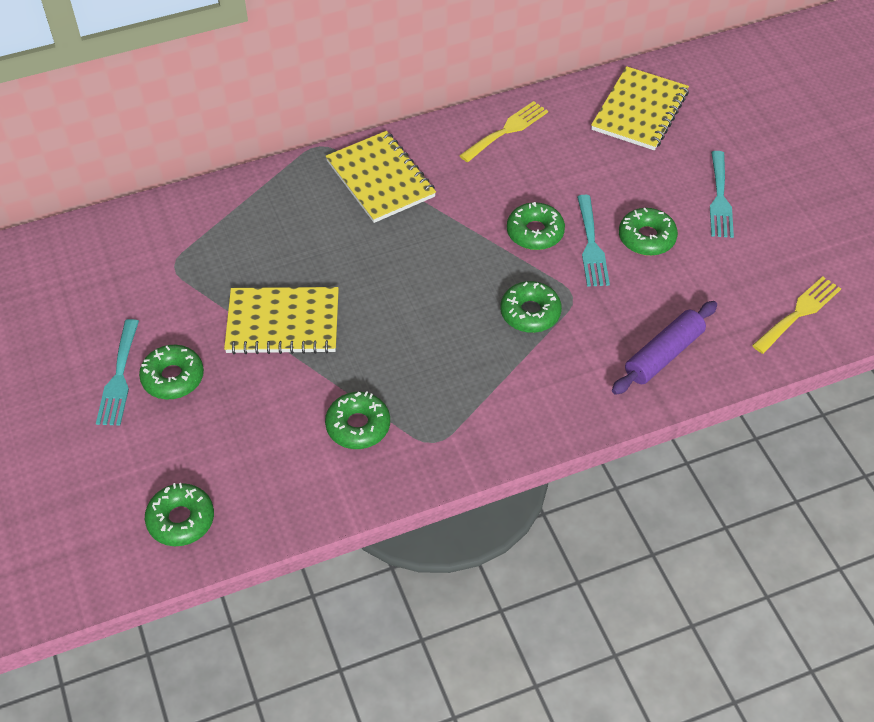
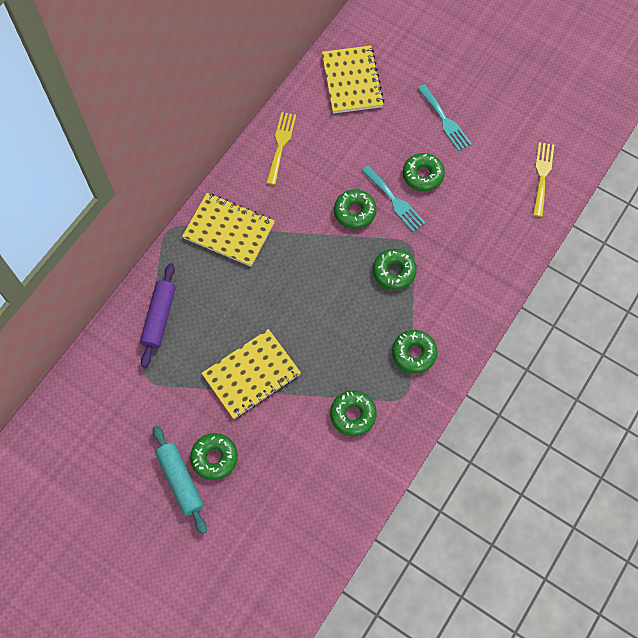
camera: 35 degrees left, 15 degrees up
(119, 378) = (180, 481): turquoise fork -> turquoise rolling pin
(181, 520) = (299, 547): green donut -> green donut (414, 353)
(664, 355) = (489, 252): purple rolling pin -> purple rolling pin (159, 318)

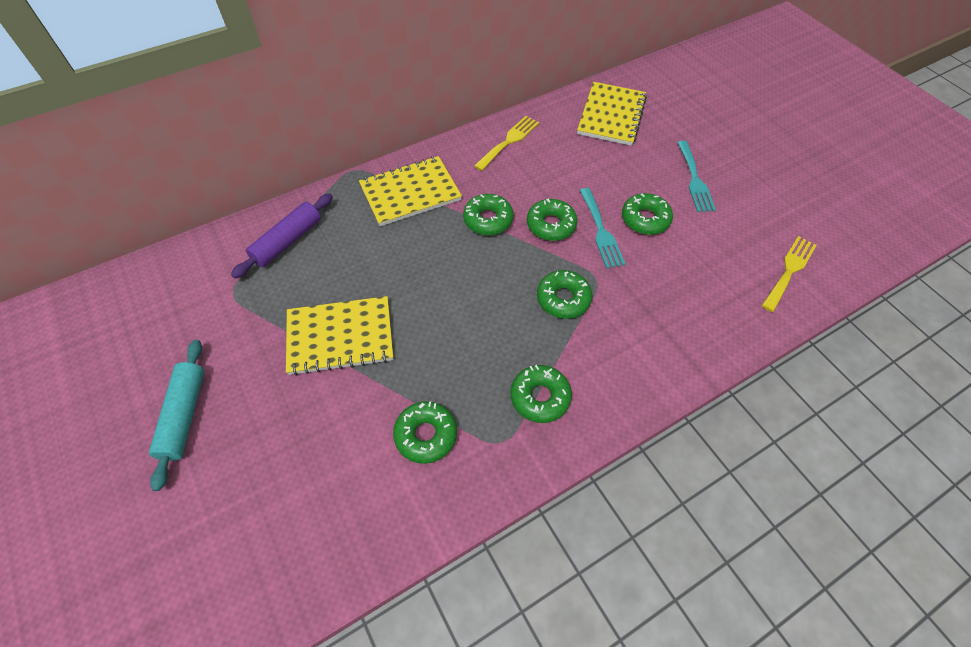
camera: 25 degrees right, 10 degrees down
(214, 458) = (238, 408): green donut -> green donut (488, 220)
(229, 231) = (410, 193): yellow notebook -> yellow notebook turned 75 degrees counterclockwise

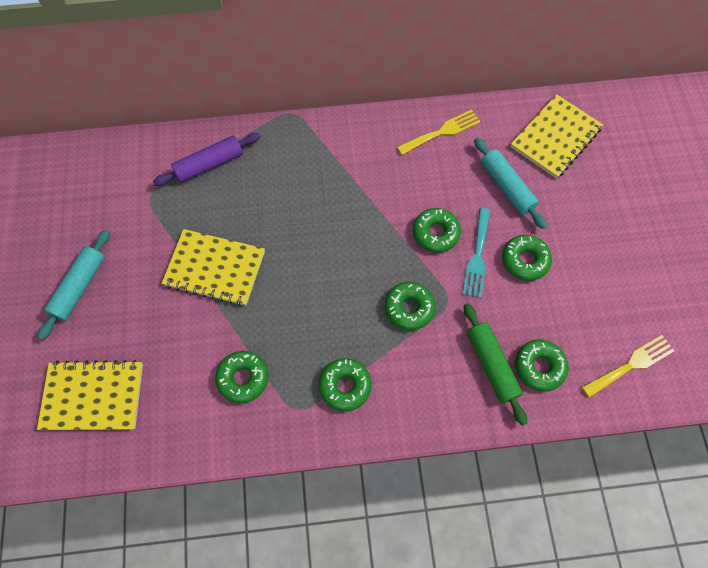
camera: 25 degrees right, 10 degrees up
(410, 193) = (329, 154): yellow notebook -> yellow notebook (93, 396)
(488, 220) = (383, 207): green donut -> green donut (539, 367)
(593, 166) = (506, 187): none -> turquoise rolling pin
(670, 319) = (491, 365): none -> green rolling pin
(694, 180) = (597, 238): turquoise fork -> none

